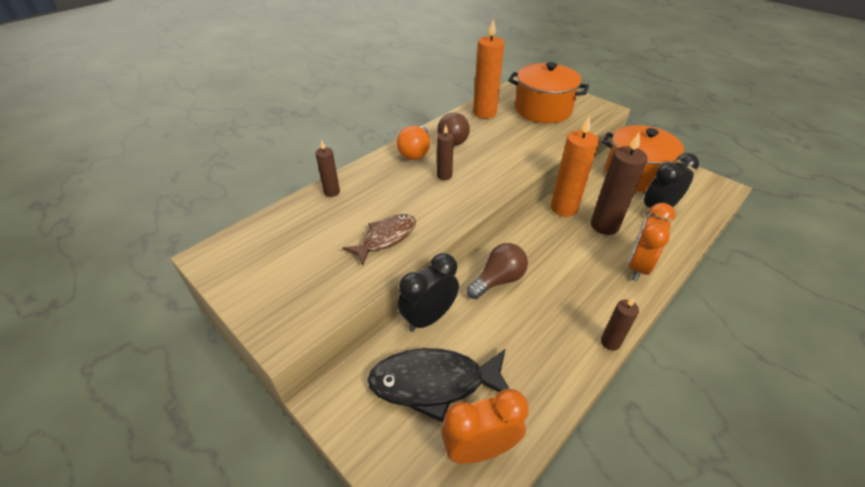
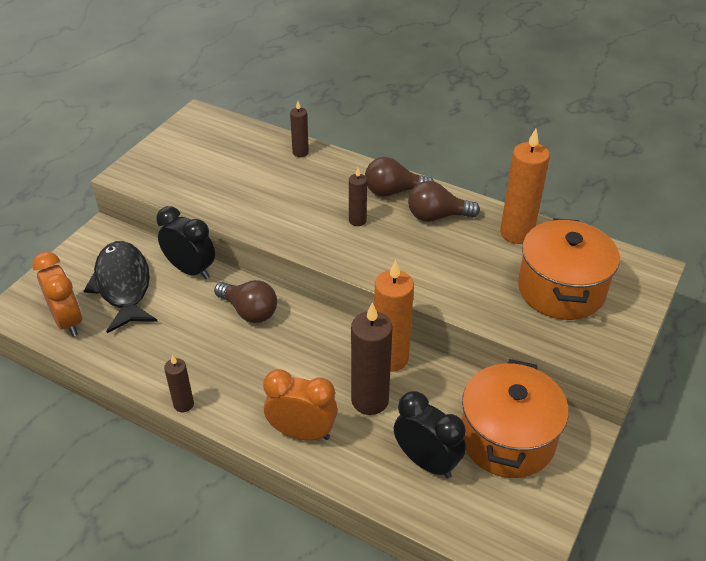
camera: 75 degrees right, 0 degrees up
(386, 238) = (244, 200): brown fish -> none
(415, 152) = (393, 191): orange light bulb -> brown light bulb

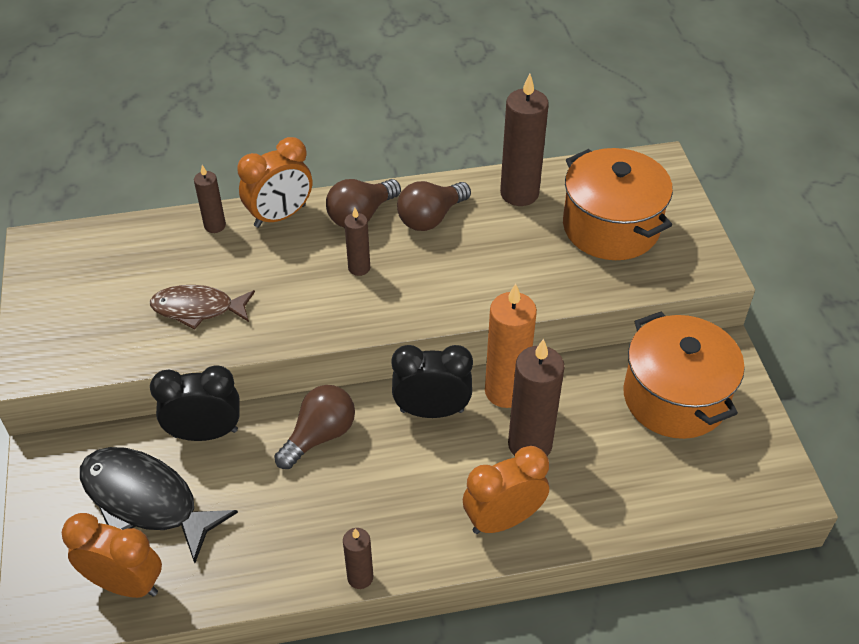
camera: 40 degrees left, 5 degrees up
(240, 192) = (198, 309): none -> brown fish
(249, 311) = (320, 435): brown light bulb -> brown light bulb turned 45 degrees counterclockwise
(344, 166) = (280, 216): none -> orange clock
(426, 461) = (634, 466): black clock -> black clock (432, 410)
(516, 233) = (519, 193): orange candle -> brown candle

